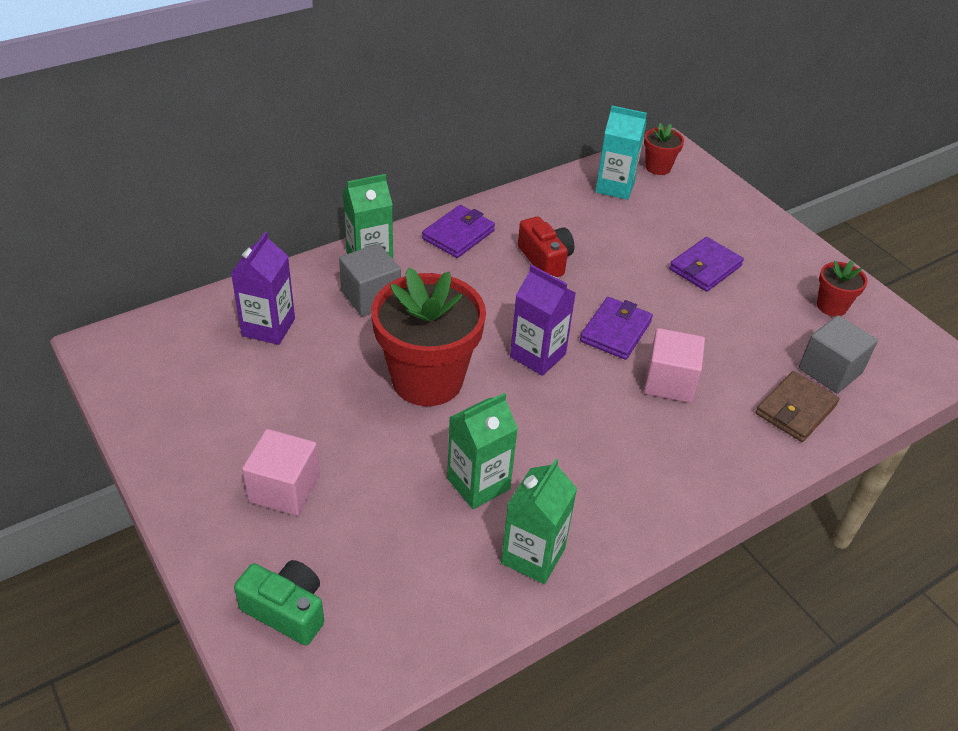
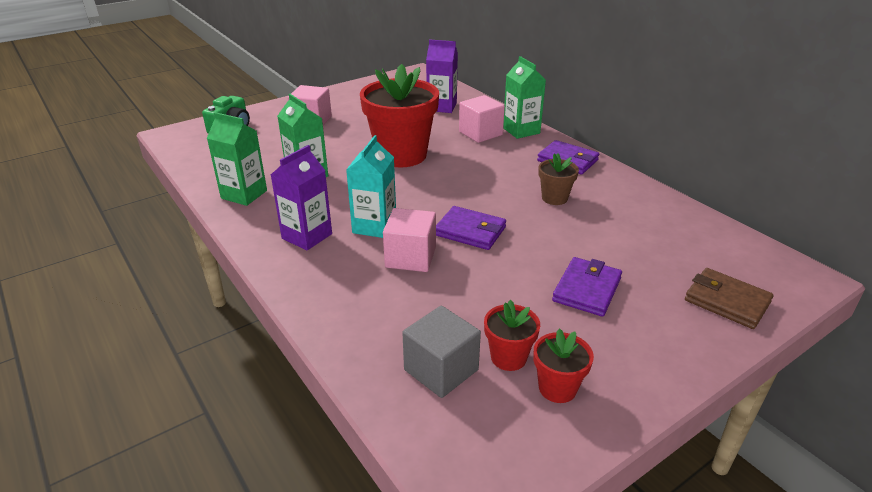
camera: 90 degrees right, 10 degrees down
(371, 297) = (480, 133): grey cube -> pink cube
(537, 355) = (433, 195): purple carton -> purple carton (307, 236)
(545, 259) = (554, 198): red camera -> brown flower pot
(615, 187) = (695, 237): turquoise carton -> turquoise carton (374, 226)
(658, 167) = (758, 266): red flower pot -> red flower pot (508, 357)
(705, 268) = (586, 289): purple wallet -> purple wallet turned 75 degrees clockwise
(795, 410) = (379, 334): brown wallet -> brown wallet (726, 301)

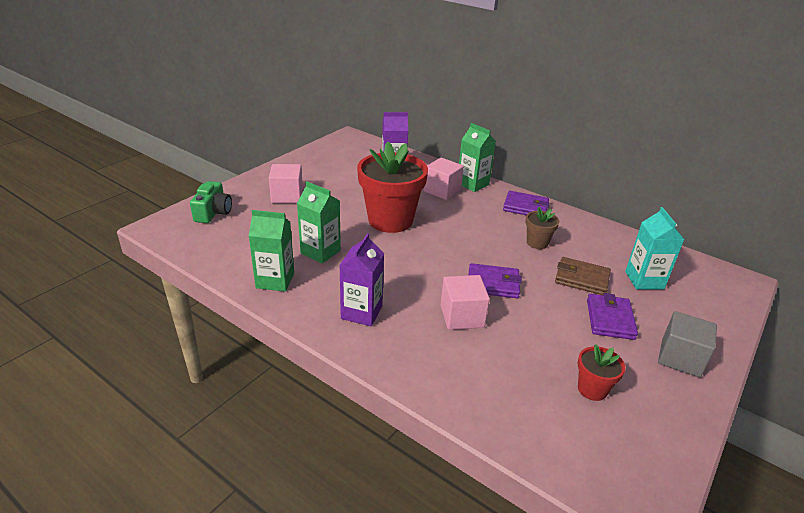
camera: 20 degrees left, 0 degrees up
(374, 226) = (413, 292): turquoise carton -> turquoise carton (644, 280)
(441, 370) = (551, 412): grey cube -> grey cube (680, 358)
(557, 388) = (641, 406): red flower pot -> none
(726, 301) = (706, 310): brown wallet -> brown wallet (581, 279)

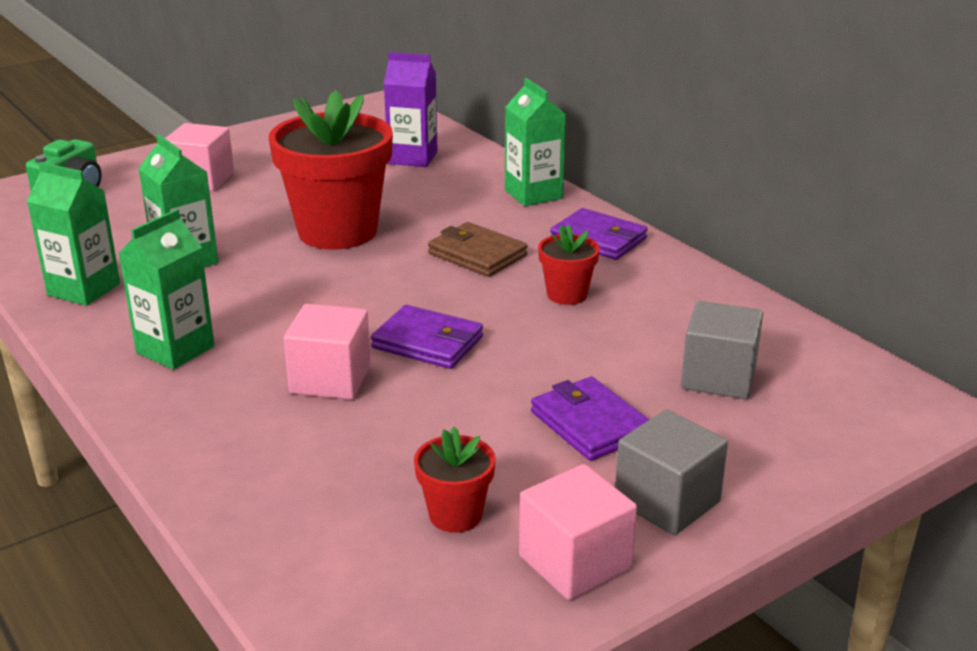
camera: 20 degrees right, 5 degrees down
(361, 312) = (175, 349): purple carton -> green carton
(442, 190) = (468, 198): pink cube -> pink cube (575, 562)
(537, 243) = (567, 295): brown flower pot -> red flower pot
(581, 279) = (597, 358): brown wallet -> brown wallet (477, 255)
(610, 319) = (590, 424): purple wallet -> purple wallet turned 60 degrees counterclockwise
(644, 280) = (718, 377): turquoise carton -> grey cube

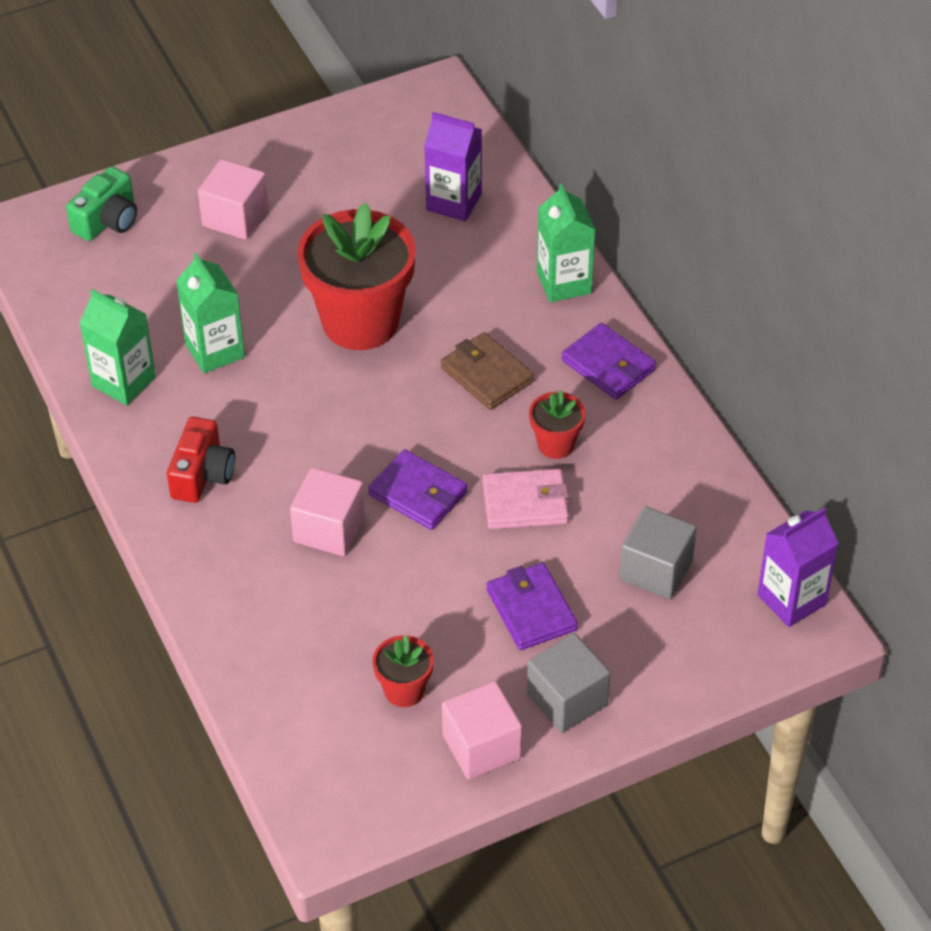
camera: 10 degrees right, 20 degrees up
(175, 349) = (202, 474): green carton -> red camera
(550, 339) = (525, 503): none -> pink wallet
(882, 387) = (791, 599): none -> purple carton

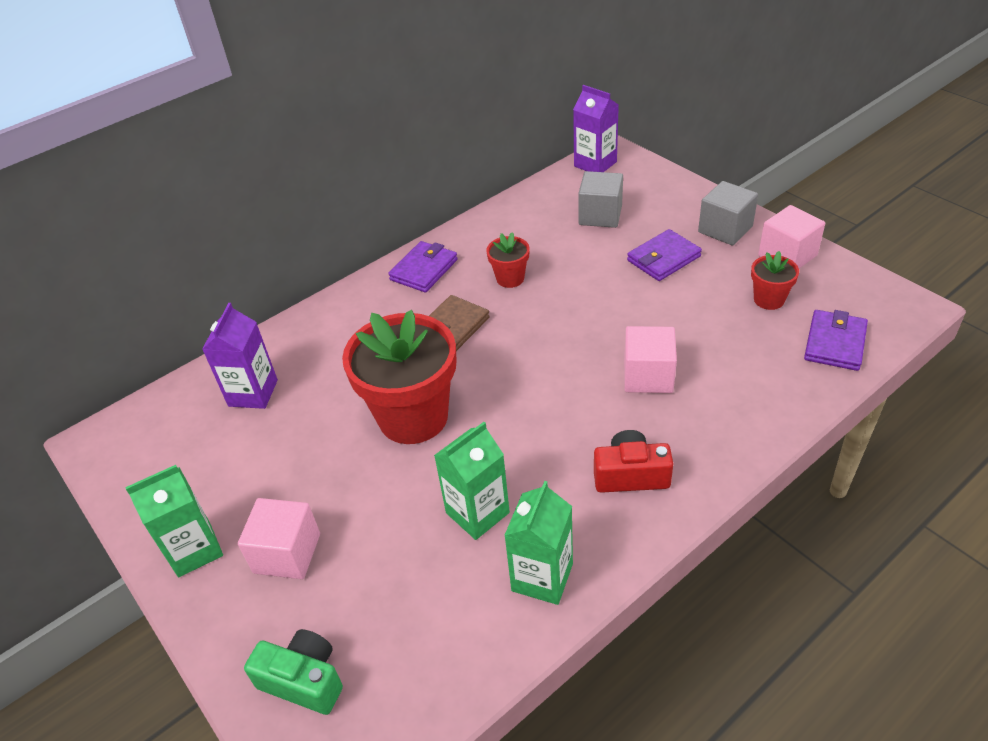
camera: 100 degrees left, 5 degrees down
(418, 493) = (588, 336): purple wallet -> purple wallet (834, 343)
(525, 503) = (571, 281): pink wallet -> none
(564, 282) = (342, 308): green carton -> green carton (194, 550)

